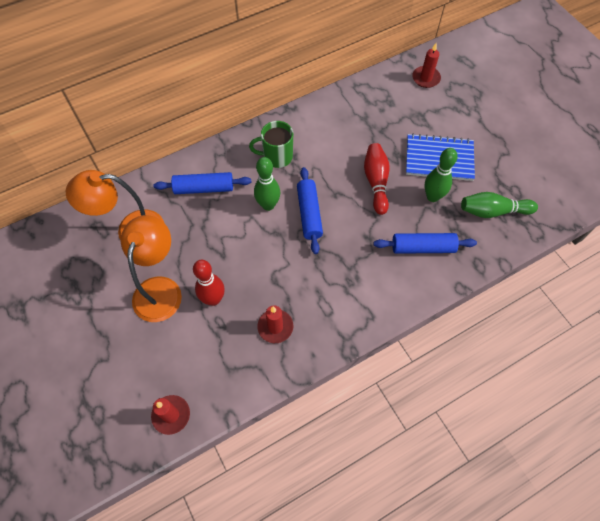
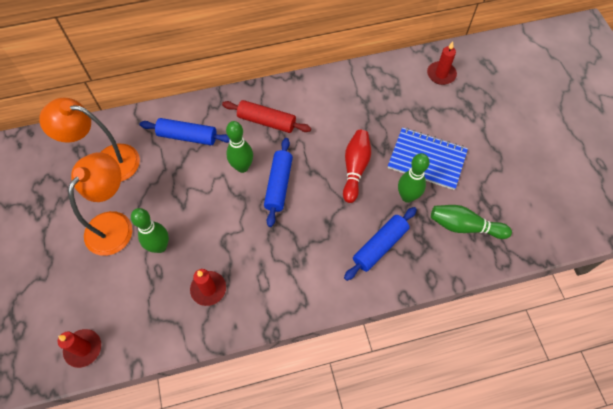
camera: 15 degrees right, 0 degrees up
(213, 299) = (160, 246): red bowling pin -> green bowling pin
(277, 157) = (266, 121): green mug -> red rolling pin
(423, 247) = (379, 246): blue rolling pin -> blue rolling pin turned 60 degrees counterclockwise

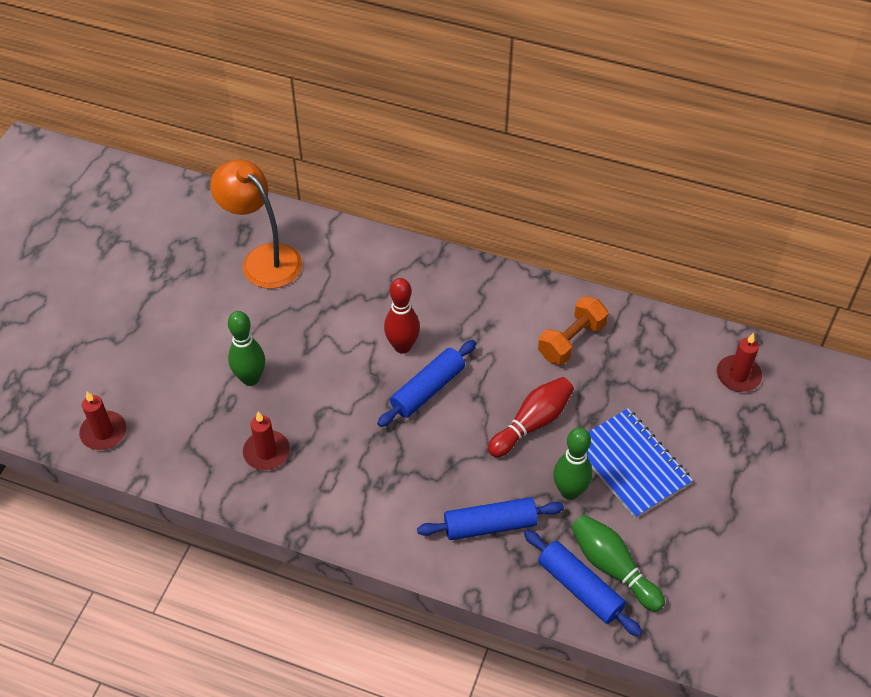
camera: 35 degrees right, 10 degrees down
(114, 224) = (223, 328): orange lamp -> none
(187, 136) = (368, 279): blue rolling pin -> blue rolling pin (579, 588)
(242, 167) = (402, 346): green bowling pin -> red bowling pin
(266, 121) = (470, 311): red rolling pin -> none
(338, 106) = (571, 341): none -> orange dumbbell

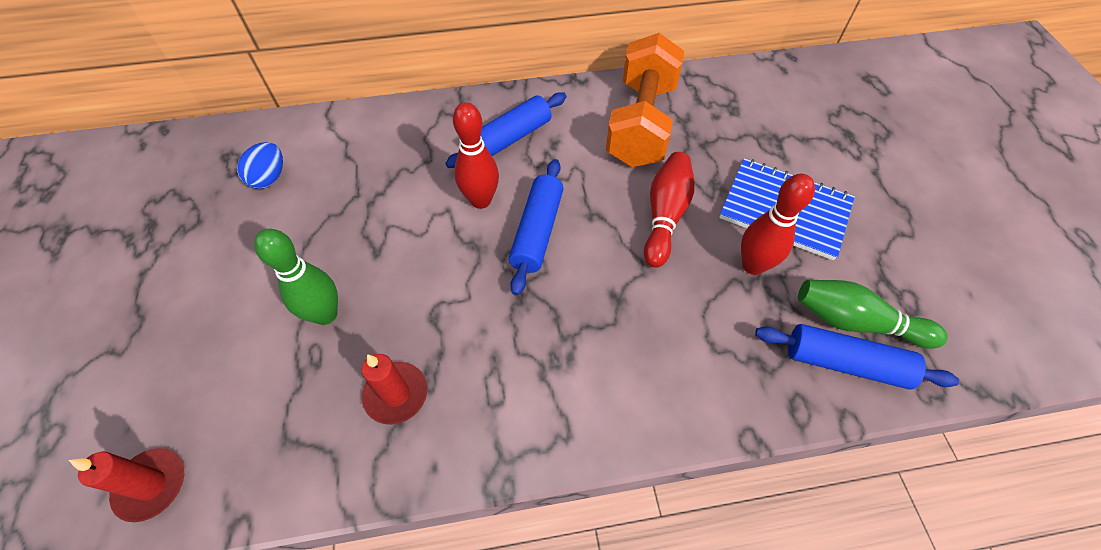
camera: 30 degrees left, 5 degrees up
(263, 259) = (269, 178): orange lamp -> blue egg
(490, 525) = (705, 344): blue rolling pin -> blue rolling pin (509, 139)
(569, 491) = (753, 265): green bowling pin -> red bowling pin
(571, 341) = (641, 123): orange dumbbell -> orange dumbbell, size x1.58
(738, 375) = (802, 91): red candle -> none

